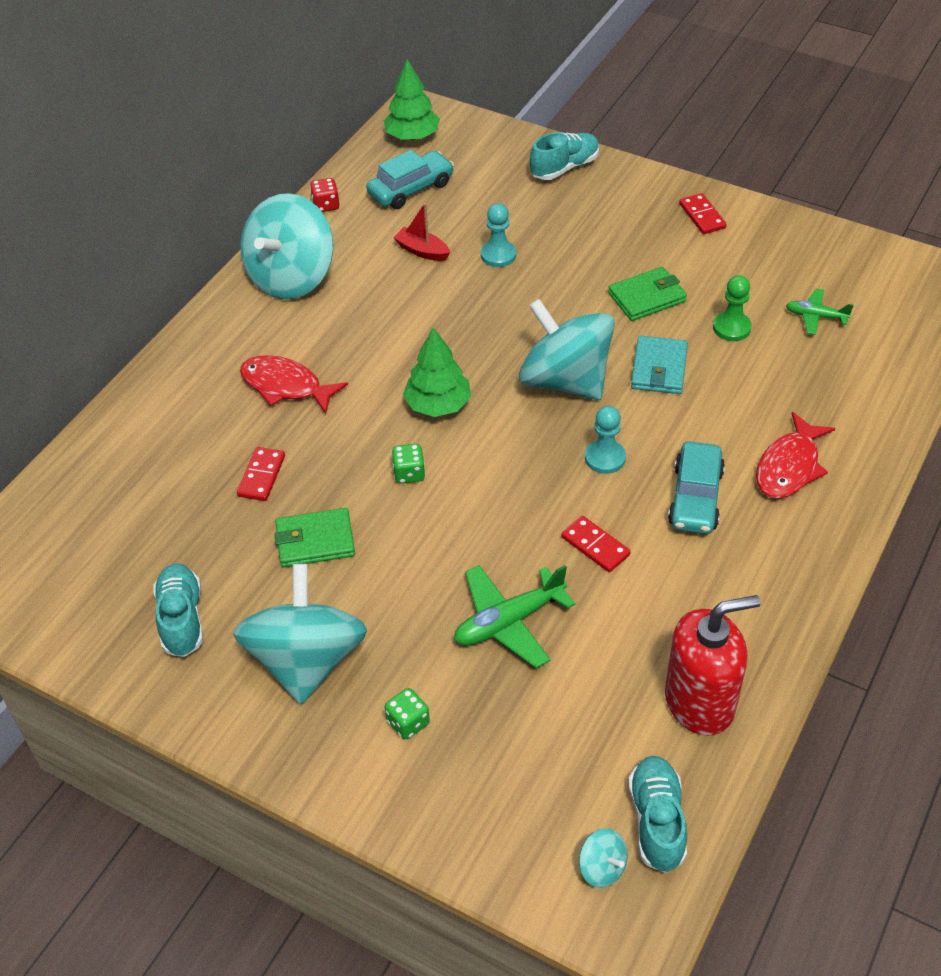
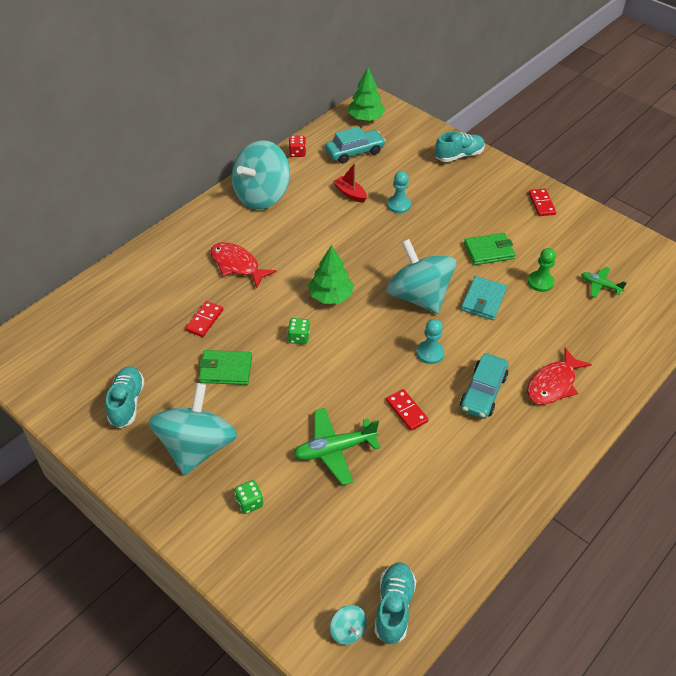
camera: 10 degrees right, 0 degrees up
(700, 702) = (446, 532): red soap dispenser -> none

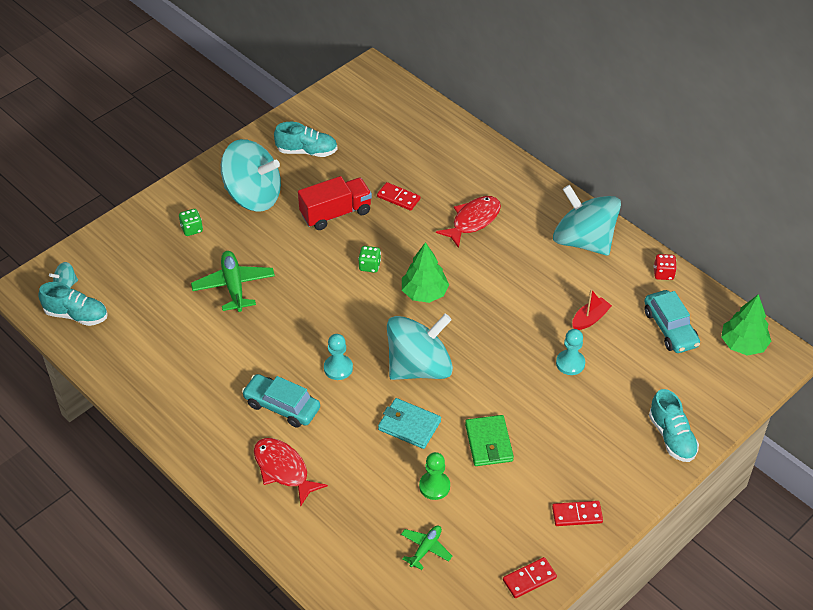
camera: 95 degrees right, 0 degrees up
(226, 369) = (335, 213): green wallet -> red truck
(406, 411) = (268, 342): red domino -> red domino (529, 579)

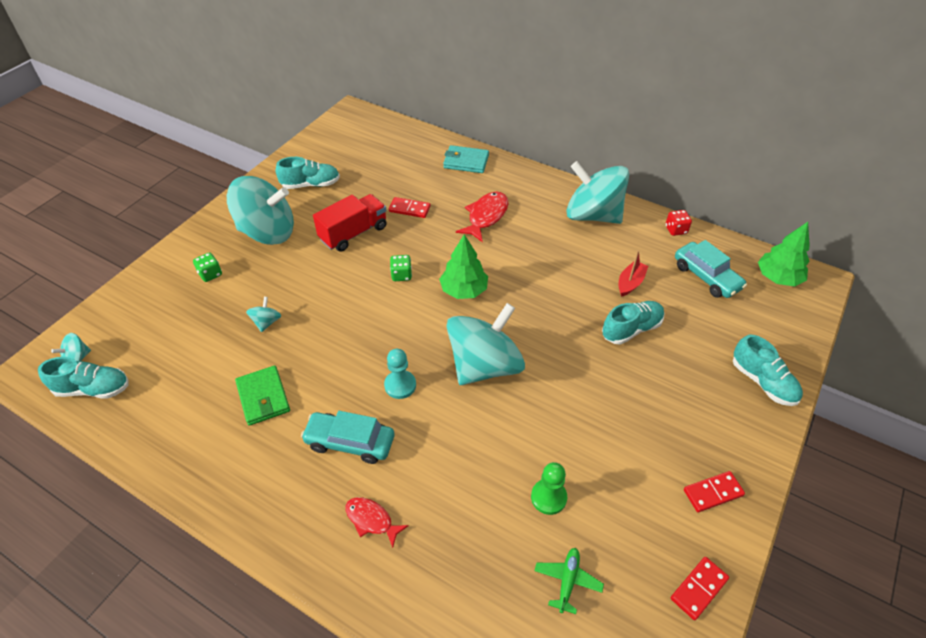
camera: 15 degrees left, 0 degrees up
(234, 286) = (266, 322): green plane -> turquoise spinning top
(283, 470) = (371, 520): red fish -> red fish, size x0.64
(409, 425) = (496, 432): turquoise wallet -> turquoise wallet (466, 162)
(489, 443) = (586, 431): green wallet -> green wallet (263, 397)
(570, 363) = (631, 329): turquoise pawn -> turquoise shoe

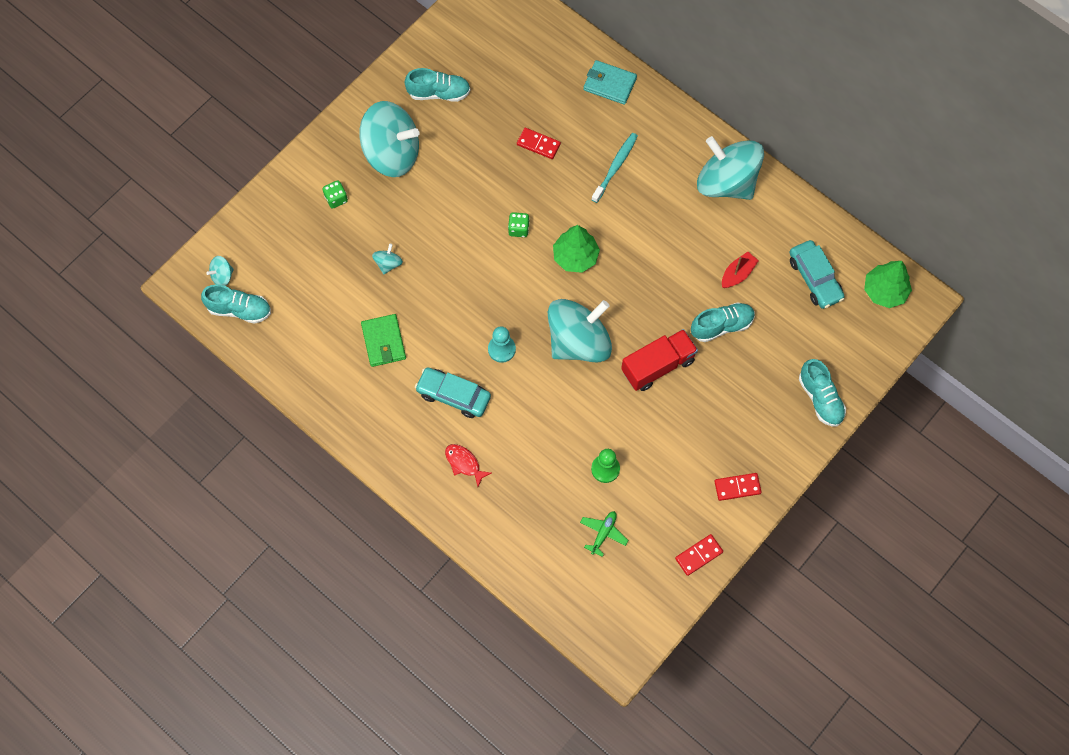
camera: 10 degrees right, 20 degrees up
(353, 233) = (477, 168): red truck -> red truck (658, 366)
(486, 216) = (615, 167): red fish -> turquoise toothbrush
(676, 230) = (806, 215): red dice -> none

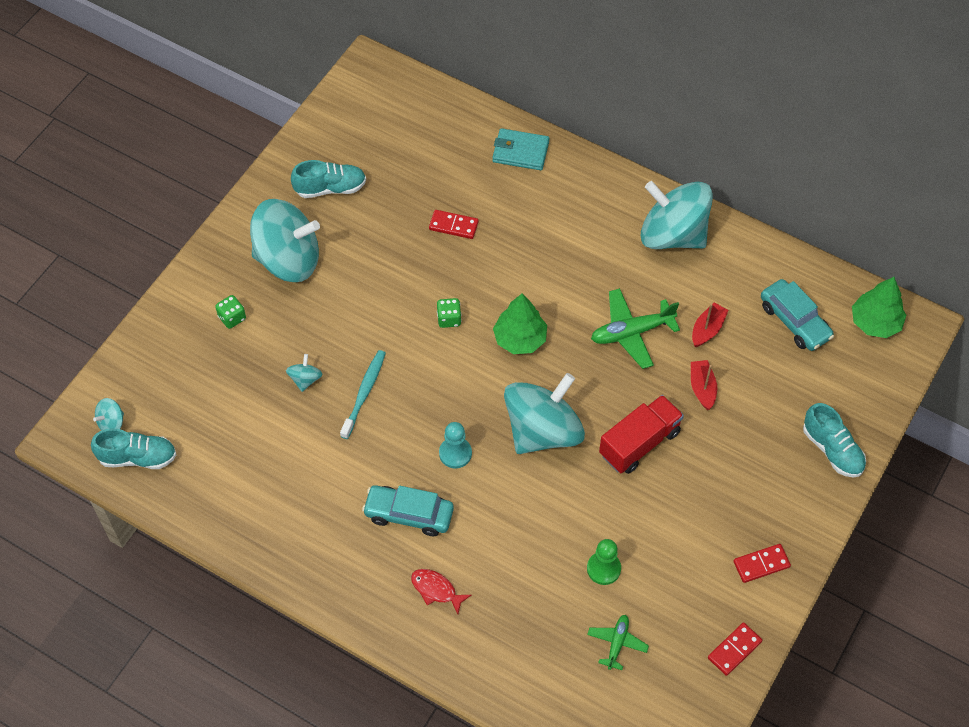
camera: 10 degrees left, 10 degrees down
(384, 341) = (315, 466): green wallet -> none
(615, 167) = (545, 236): turquoise toothbrush -> turquoise toothbrush (364, 393)
(672, 266) = (631, 332): none -> green plane
(721, 326) = (702, 388): turquoise shoe -> red boat

